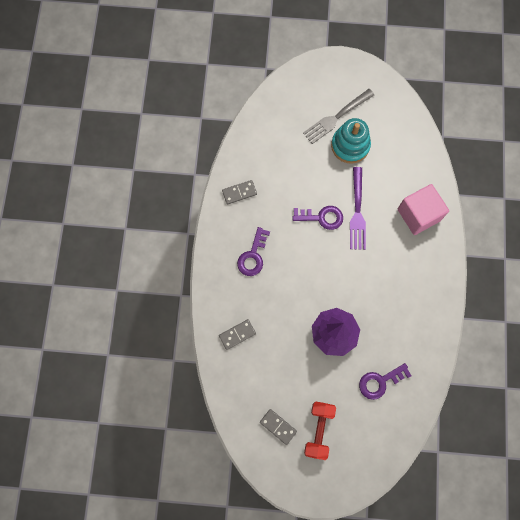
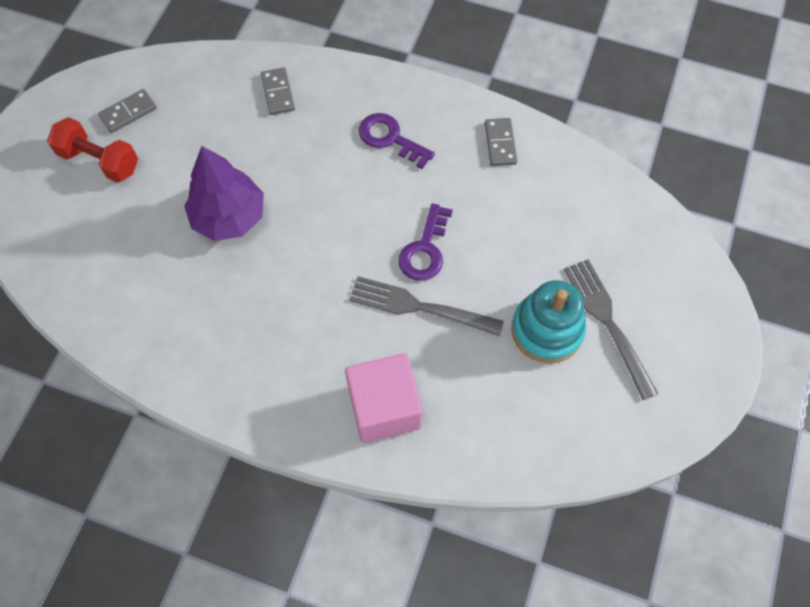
camera: 105 degrees right, 10 degrees down
(357, 211) = (420, 307): purple fork -> grey fork
(380, 382) = (129, 261): purple key -> none

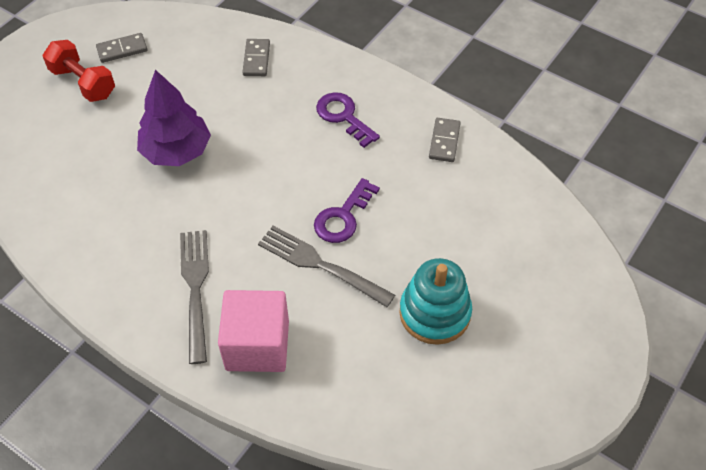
camera: 15 degrees right, 10 degrees down
(608, 323) = (497, 321): grey fork -> grey fork (196, 290)

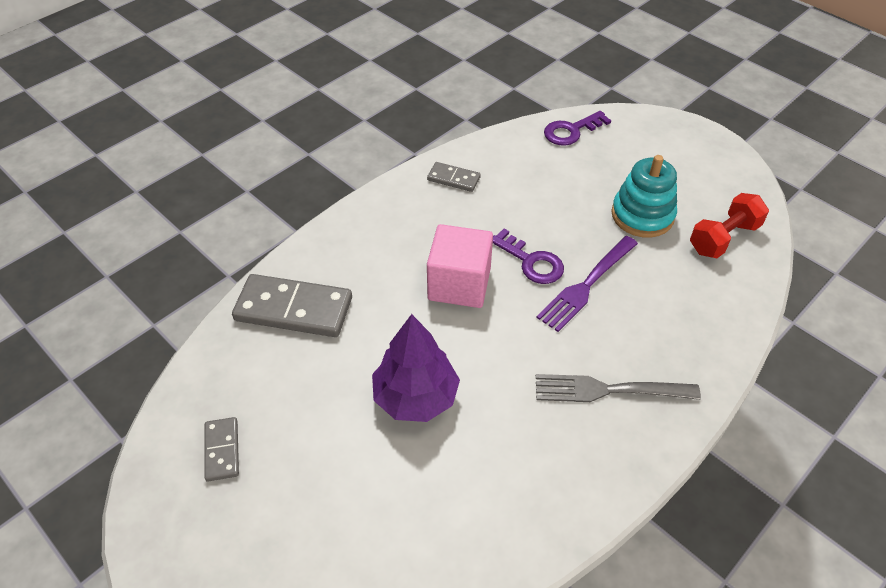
camera: 80 degrees left, 5 degrees down
(83, 83) = (268, 500): red dumbbell -> red dumbbell (723, 238)
(256, 59) = (294, 309): grey domino -> grey domino, size x1.93
(257, 345) = (676, 343): pink cube -> pink cube (459, 284)
(321, 265) = (587, 284): grey fork -> purple fork
(344, 117) = (403, 245): purple key -> purple key (571, 131)

